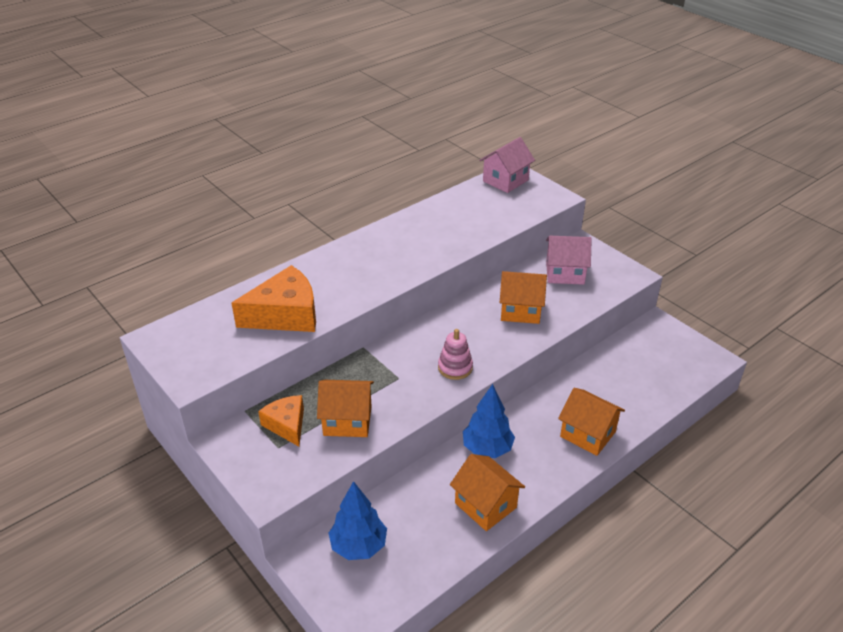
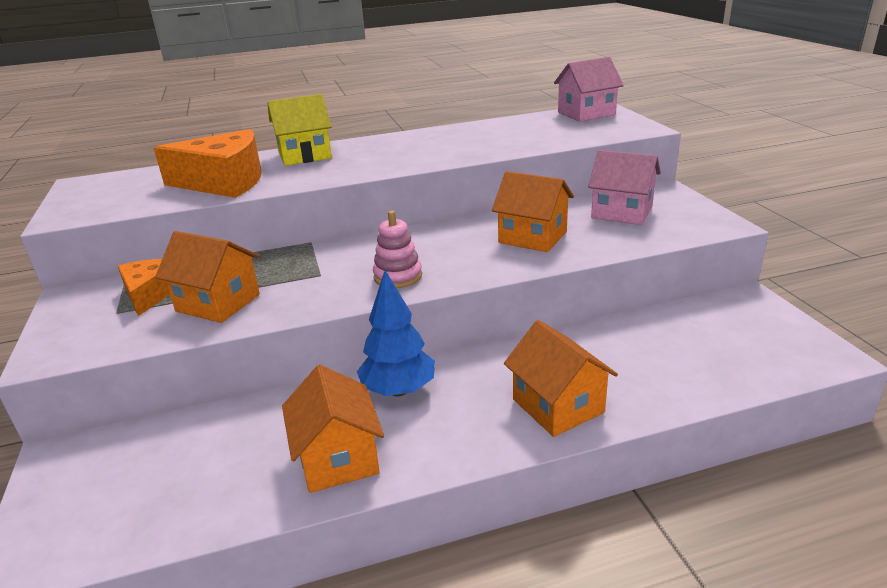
camera: 25 degrees right, 10 degrees down
(321, 269) = (304, 155): none -> yellow house
(359, 546) = (134, 461): blue tree -> none

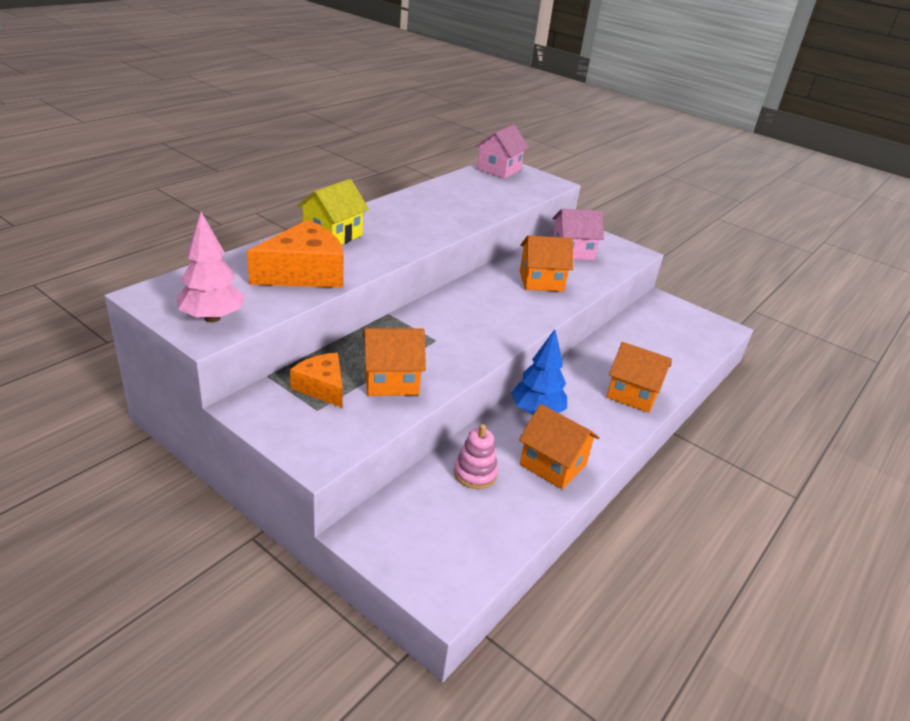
camera: 40 degrees left, 5 degrees up
(90, 205) = (212, 318): none -> pink tree
(398, 276) = (493, 330): pink stacking toy -> pink stacking toy (475, 473)

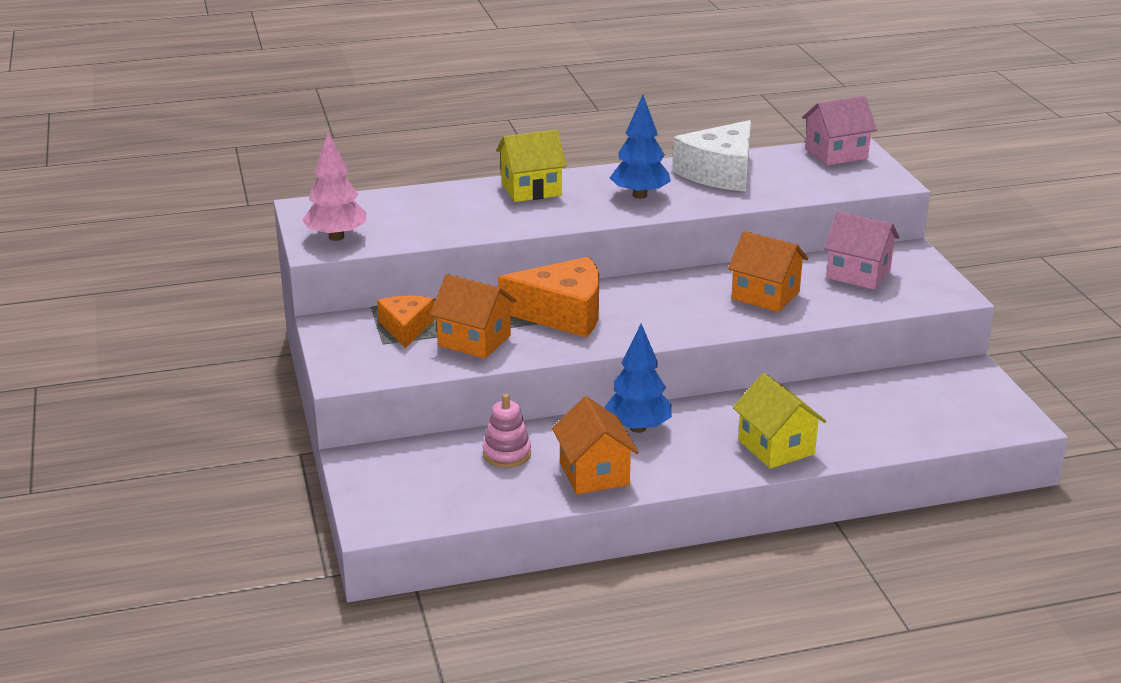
camera: 40 degrees right, 5 degrees down
(304, 273) = (459, 218): orange cheese -> orange cheese (563, 313)
(417, 223) = (639, 195): none -> blue tree
(448, 196) = (720, 173): none -> white cheese
(632, 394) = (776, 447): orange house -> yellow house

